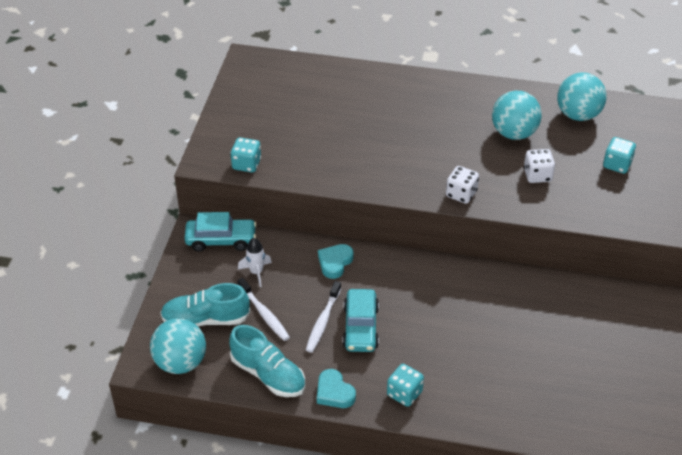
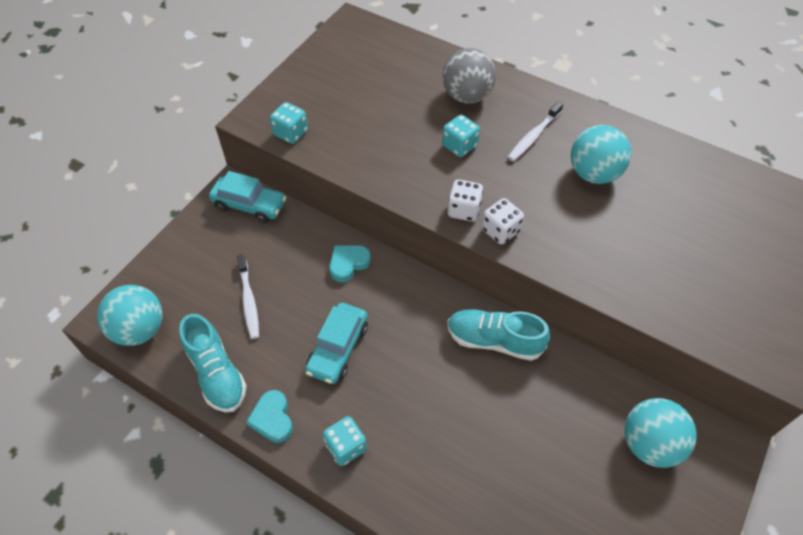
camera: 20 degrees right, 10 degrees up
(206, 319) = (189, 288): turquoise shoe -> turquoise shoe (494, 340)
(256, 272) = (265, 251): white rocket -> none
(323, 321) = (303, 328): white toothbrush -> white toothbrush (533, 136)
(382, 98) = (466, 96): none -> grey ball
(537, 175) = (599, 232): white dice -> white dice (464, 210)
(578, 115) = (678, 171): turquoise ball -> turquoise ball (649, 444)
(617, 164) = (701, 245): turquoise dice -> turquoise dice (459, 146)

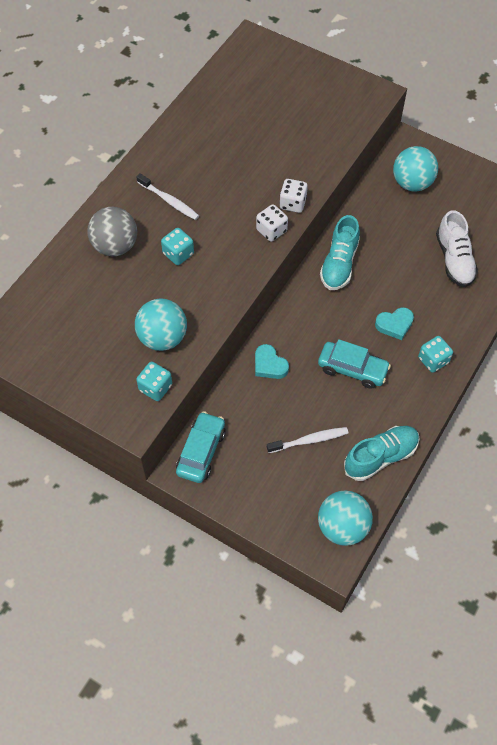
camera: 90 degrees left, 5 degrees up
(272, 419) = (416, 411): turquoise heart -> turquoise heart (394, 324)
(464, 210) = (250, 254): white dice -> white dice (293, 203)
(514, 493) = (454, 260): none -> white shoe
(593, 173) = (213, 166): turquoise ball -> turquoise ball (162, 338)

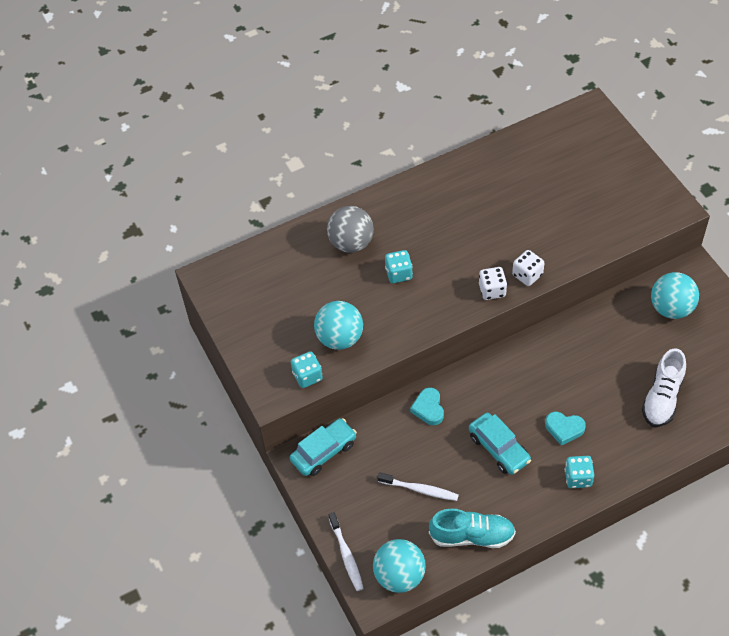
camera: 35 degrees right, 5 degrees down
(169, 201) = (421, 224): white toothbrush -> white toothbrush (346, 555)
(339, 264) = (550, 350): turquoise shoe -> none

